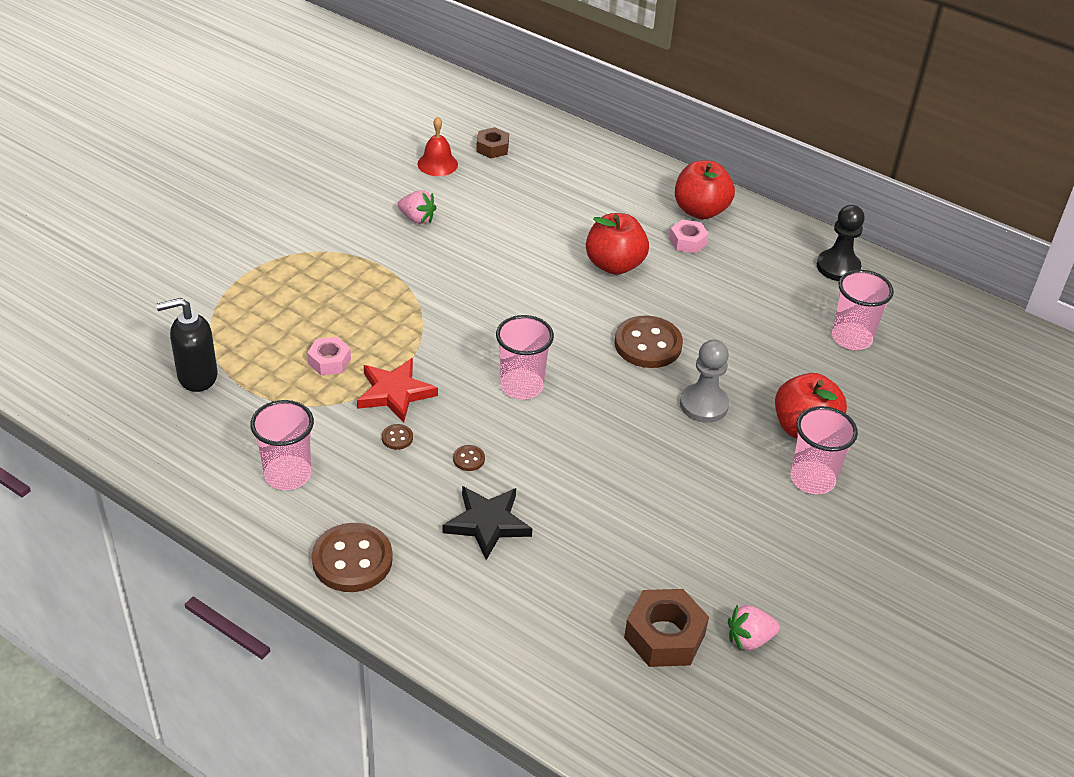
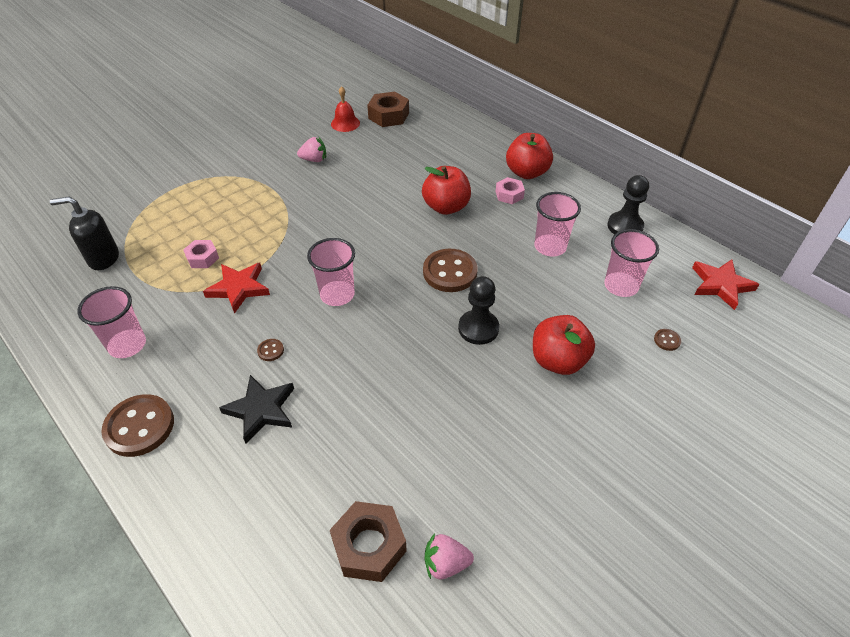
camera: 15 degrees right, 5 degrees up
(397, 438) = (223, 325): brown button -> brown button (667, 340)
(417, 218) = (314, 160): pink strawberry -> pink strawberry turned 45 degrees counterclockwise
(492, 148) = (388, 116): brown nut -> brown nut, size x1.62
(704, 405) = (478, 328): grey pawn -> black pawn
(812, 479) = (552, 409): pink cup -> pink cup (550, 247)
(962, 325) = (721, 285): none -> red star

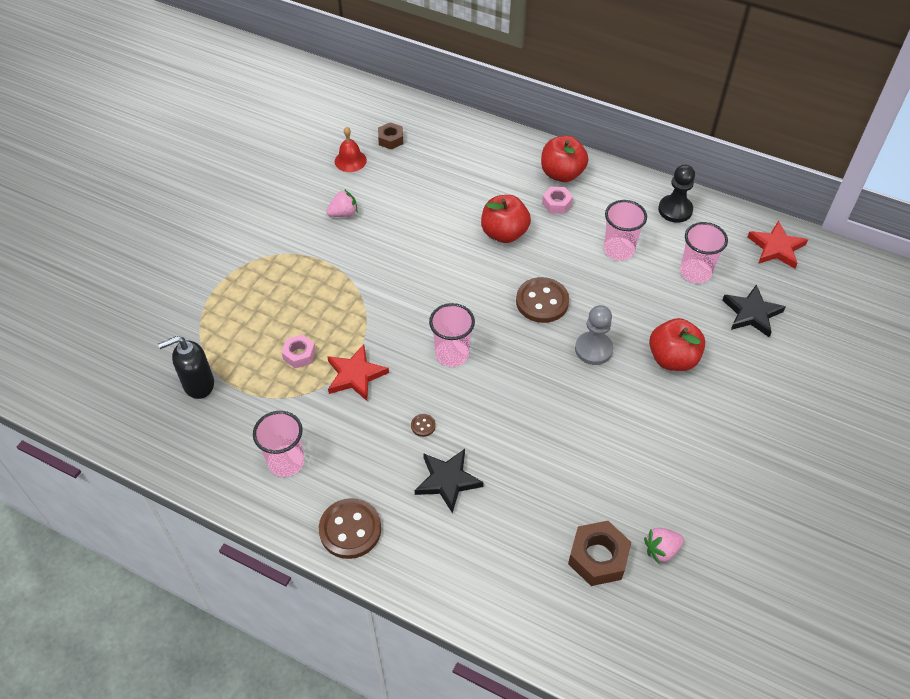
camera: 20 degrees left, 5 degrees up
(388, 116) = (391, 139): brown nut -> brown nut, size x0.62
(478, 328) = (593, 349): black pawn -> grey pawn
(667, 340) = (751, 313): brown button -> black star

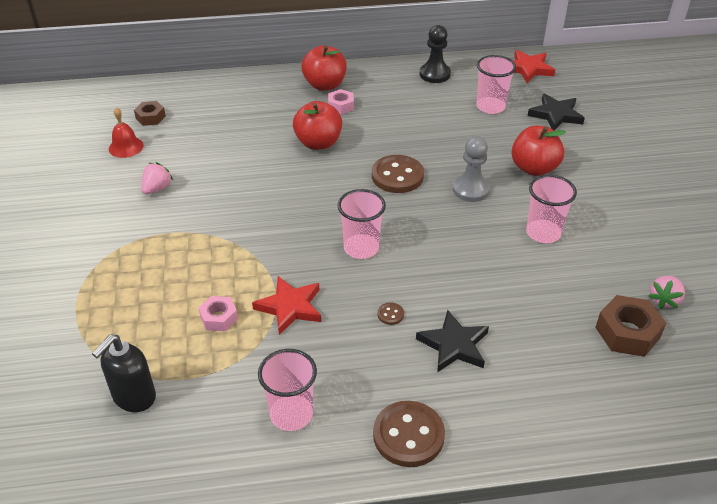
camera: 35 degrees left, 10 degrees down
(618, 250) = (420, 116): pink cup -> pink cup (543, 233)

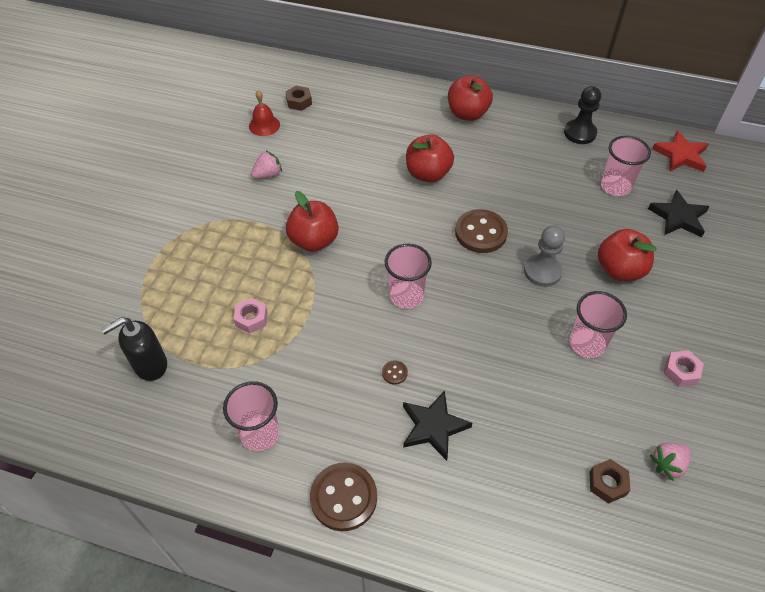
camera: 25 degrees right, 10 degrees up
(241, 230) = (314, 240): none -> red apple
(290, 307) = (314, 331): red star -> none
(341, 106) = (470, 141): pink nut -> pink nut (681, 371)
(627, 332) = (607, 483): brown nut -> brown nut, size x0.62

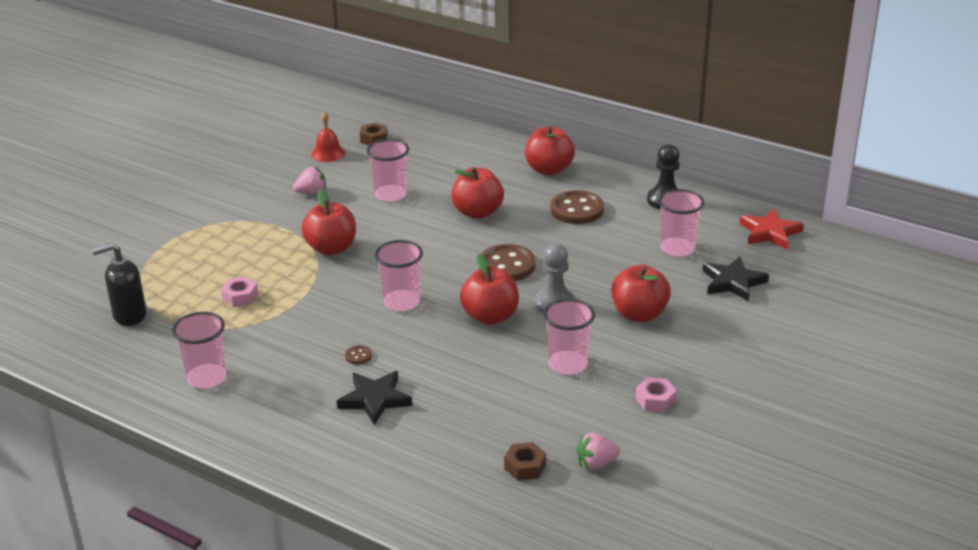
camera: 15 degrees right, 20 degrees down
(341, 166) = (390, 195): none -> pink cup
(343, 497) = (262, 433): brown button -> brown button (577, 210)
(493, 298) = (490, 316): none -> red apple

